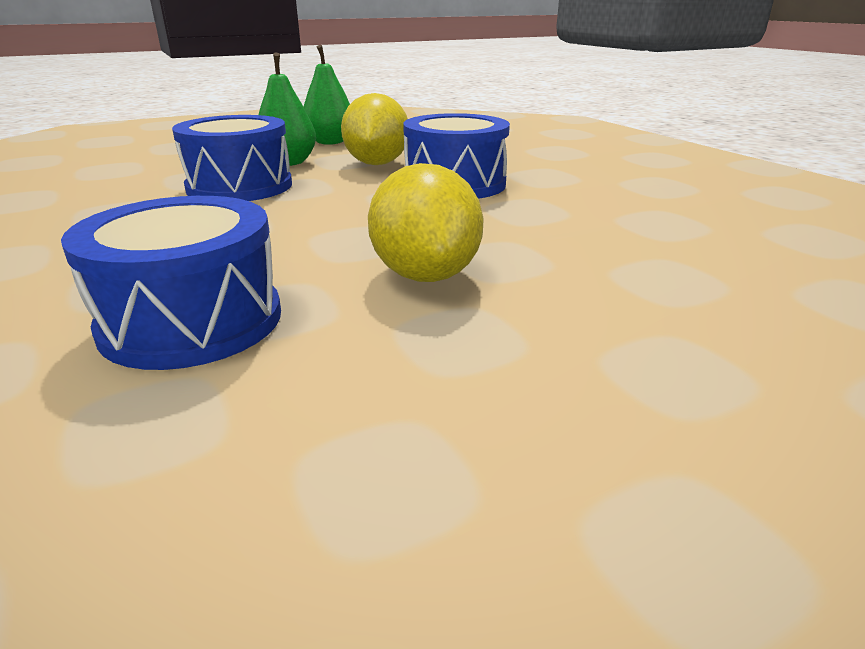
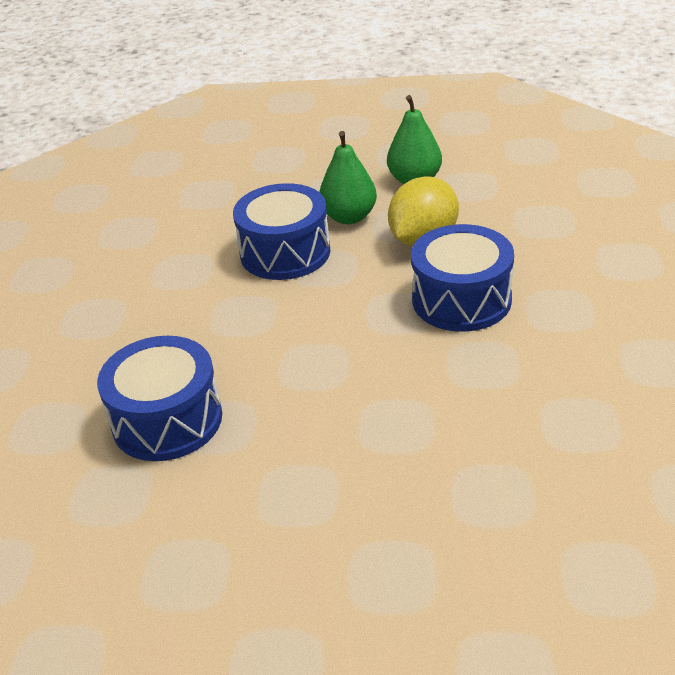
camera: 35 degrees right, 10 degrees up
(425, 275) = (328, 424): yellow lemon -> none

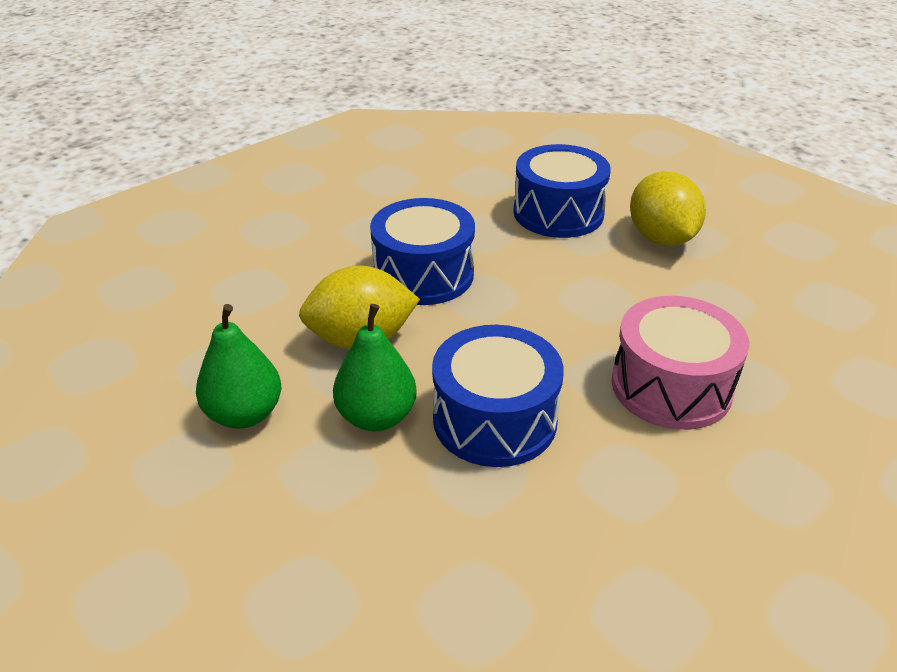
camera: 140 degrees left, 0 degrees up
(167, 420) = (756, 328): blue drum -> blue drum (558, 213)
(198, 333) = (671, 386): none -> pink drum
(325, 469) = (661, 238): none -> yellow lemon

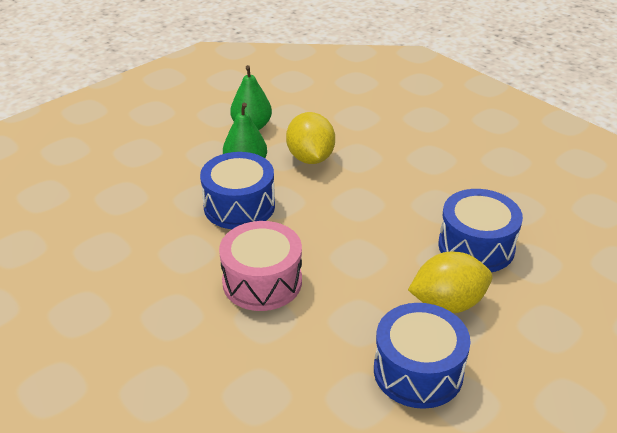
camera: 90 degrees right, 0 degrees up
(423, 274) = (379, 179): blue drum -> blue drum (418, 371)

